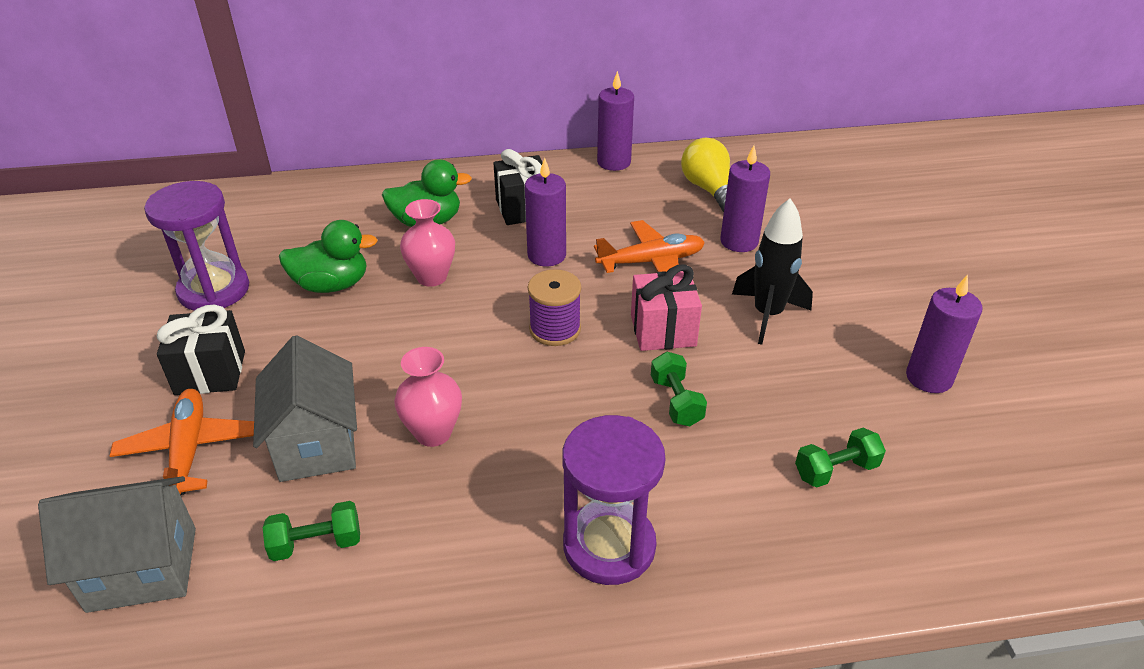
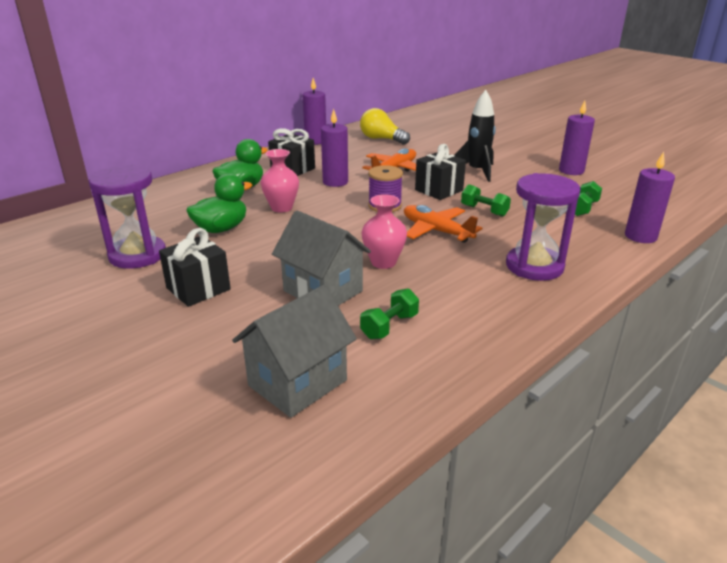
camera: 35 degrees left, 10 degrees down
(189, 450) = (241, 324): orange plane -> orange plane (436, 231)
(663, 330) = (439, 190): pink gift -> black gift
(739, 241) = (424, 152): purple candle -> purple candle (640, 236)

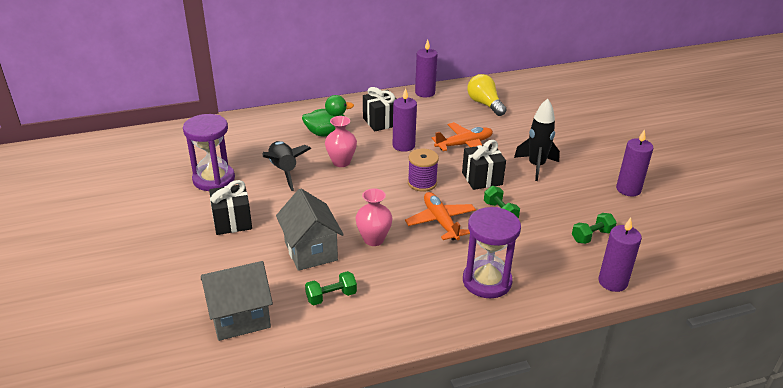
camera: 25 degrees right, 5 degrees up
(221, 229) = (284, 171): green duck -> black rocket

